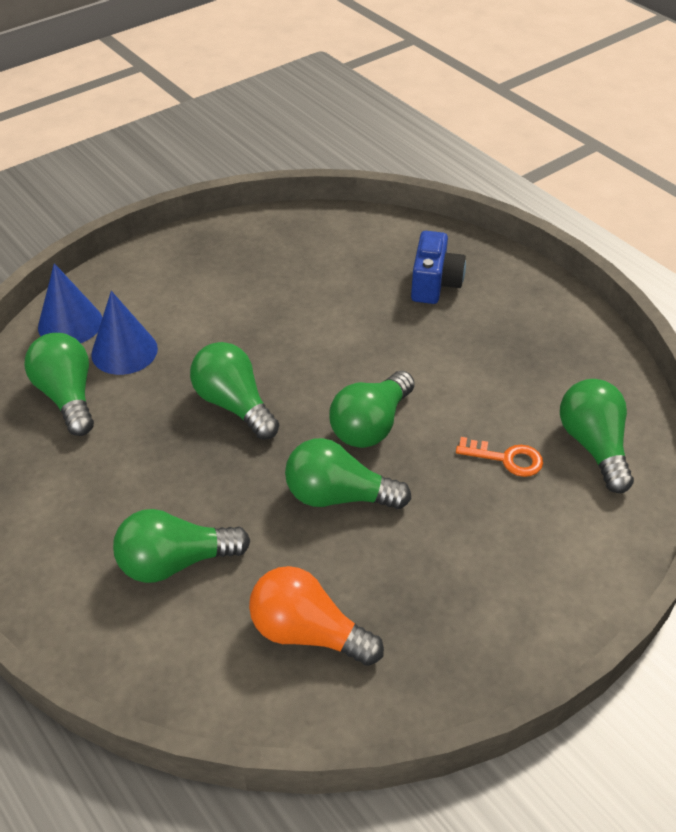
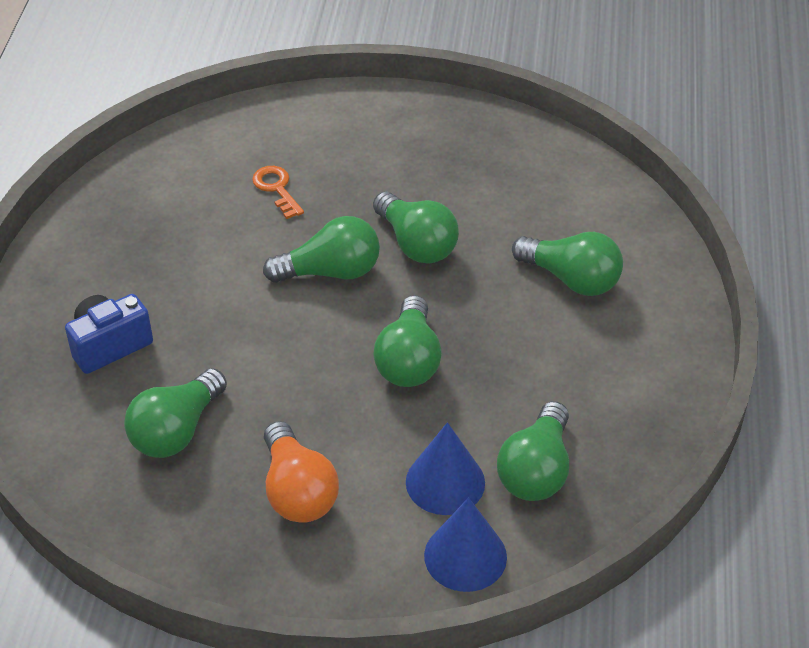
camera: 135 degrees left, 0 degrees up
(307, 632) = (529, 188): orange light bulb -> orange light bulb (297, 491)
(593, 445) = (211, 158): green light bulb -> green light bulb (176, 431)

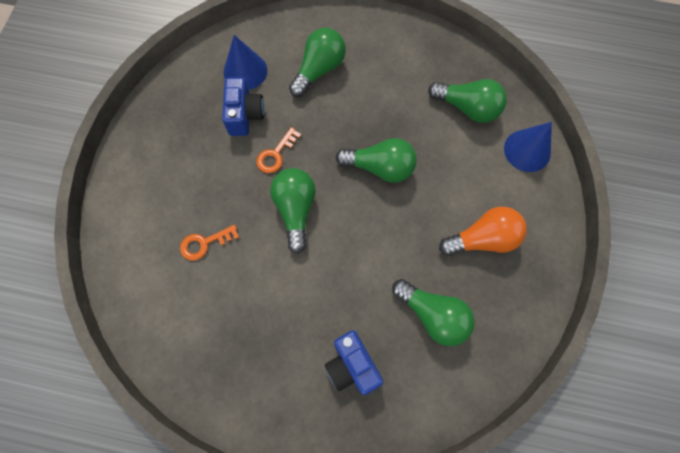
camera: 85 degrees left, 25 degrees up
(416, 244) = (276, 154): green light bulb -> orange key
(445, 482) = (475, 156): blue cone -> blue cone (245, 71)
(475, 206) = (245, 115): none -> blue camera

